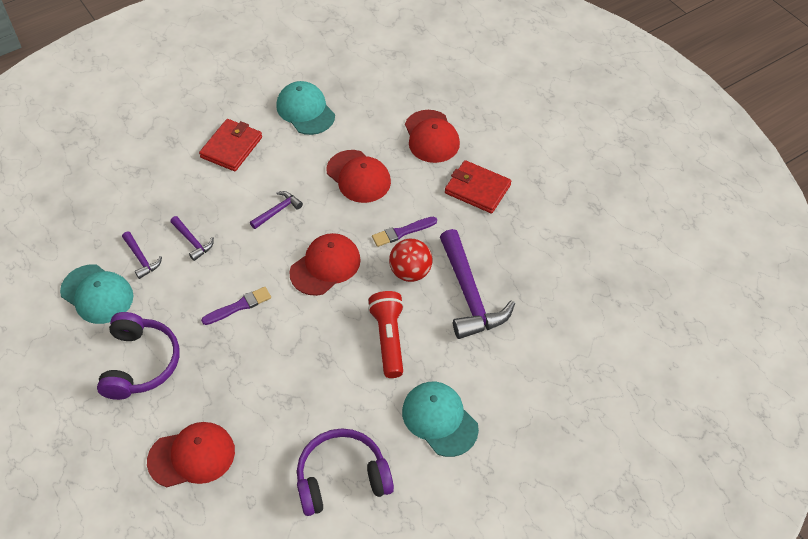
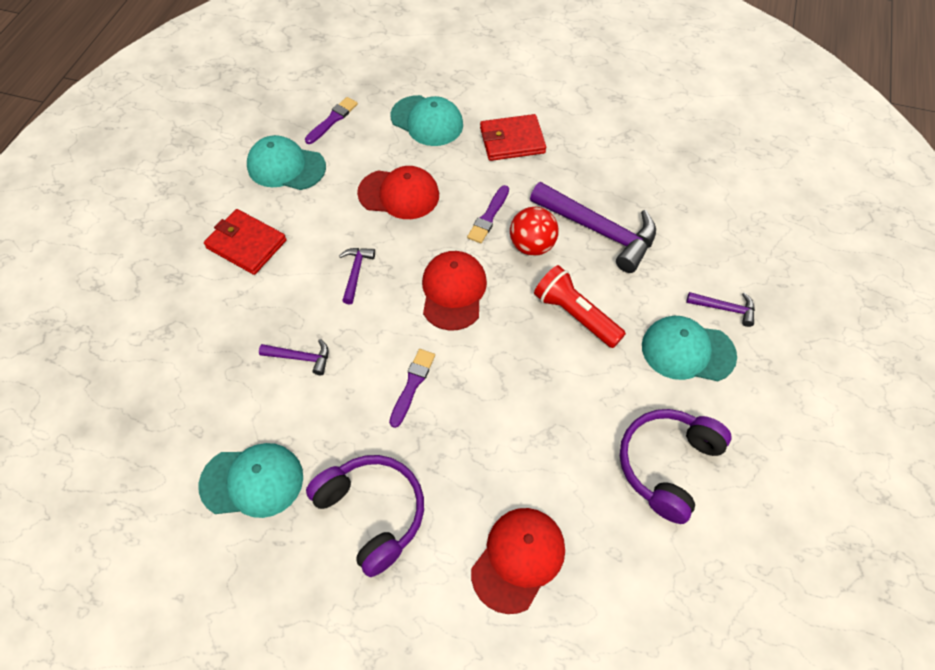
camera: 40 degrees left, 5 degrees up
(141, 258) = (263, 412): purple hammer -> purple hammer (725, 308)
(231, 147) = (246, 244): red wallet -> red wallet turned 45 degrees counterclockwise
(367, 96) = (332, 120): none -> purple brush
(431, 137) = (427, 121): red cap -> turquoise cap

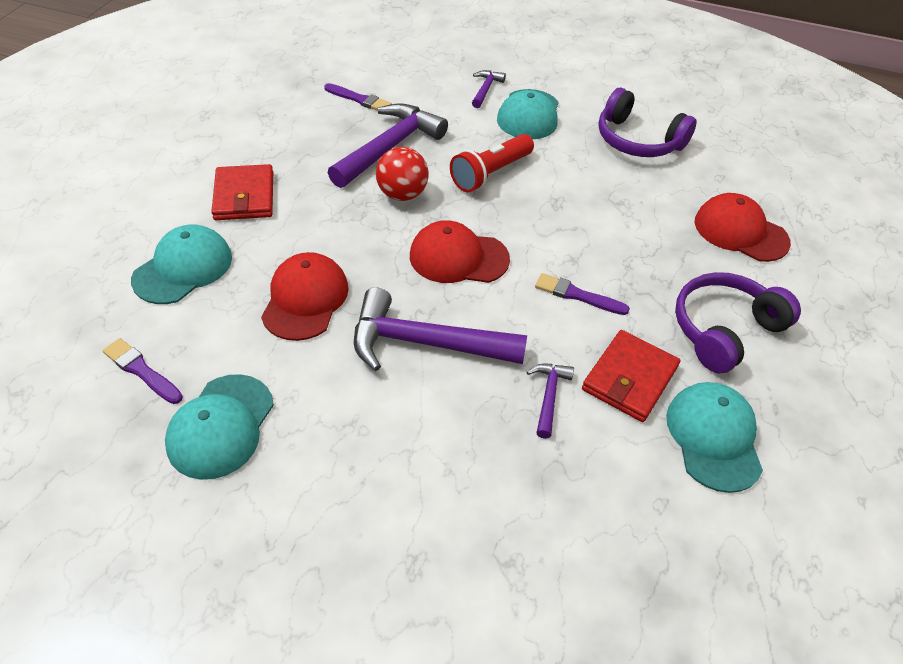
camera: 90 degrees left, 10 degrees down
(246, 244) = (363, 469): red wallet -> red wallet (630, 378)
(356, 273) = (425, 343): purple hammer -> purple hammer, size x2.09
(488, 216) = (356, 223): purple brush -> purple brush (359, 99)

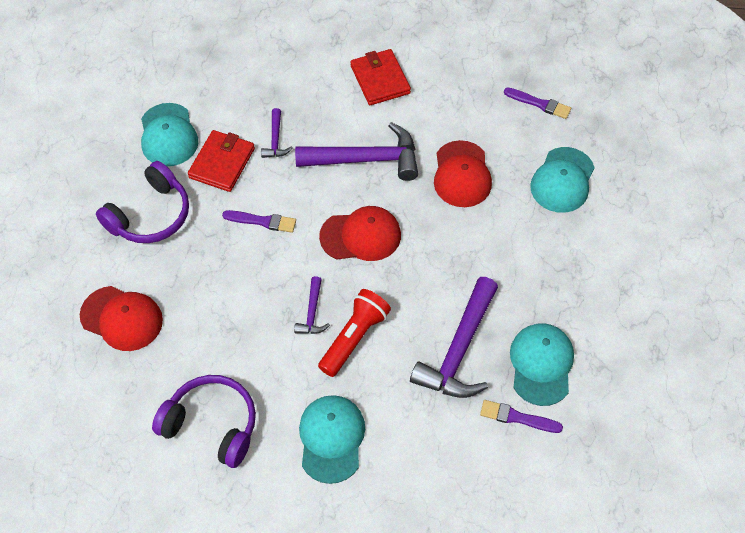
camera: 170 degrees right, 10 degrees up
(221, 426) = (471, 82): turquoise cap -> turquoise cap (541, 364)
(244, 196) = (558, 258): red wallet -> red wallet (380, 79)
(402, 194) = (427, 292): red ball -> none
(485, 89) = (387, 473): purple hammer -> purple hammer (312, 312)

